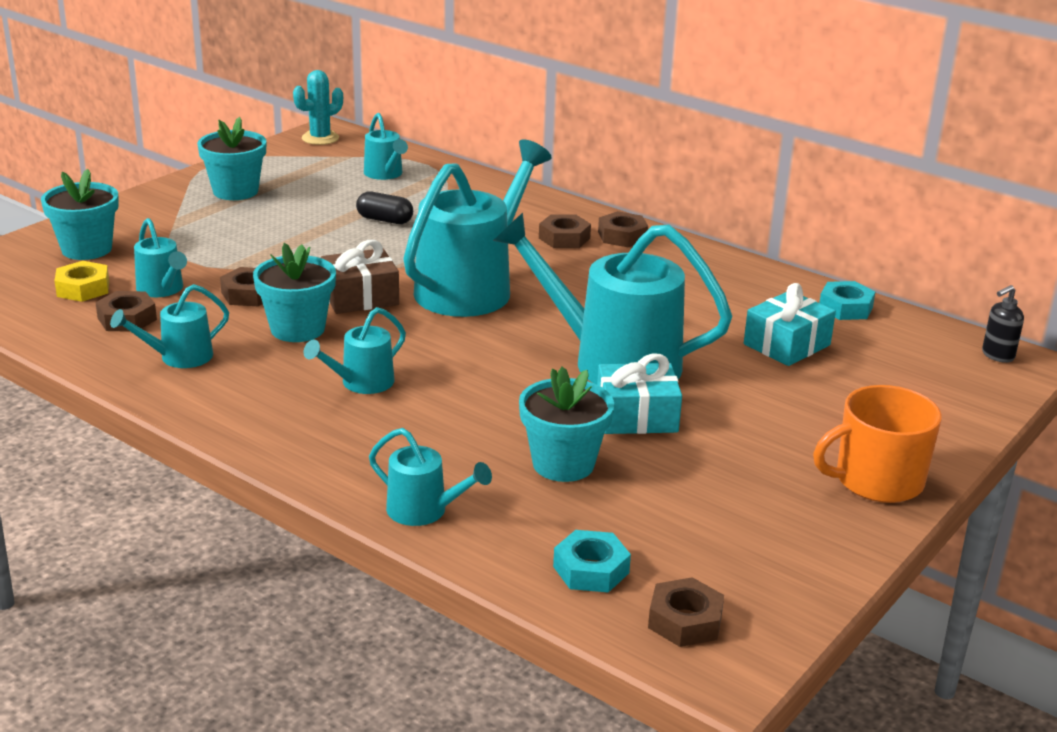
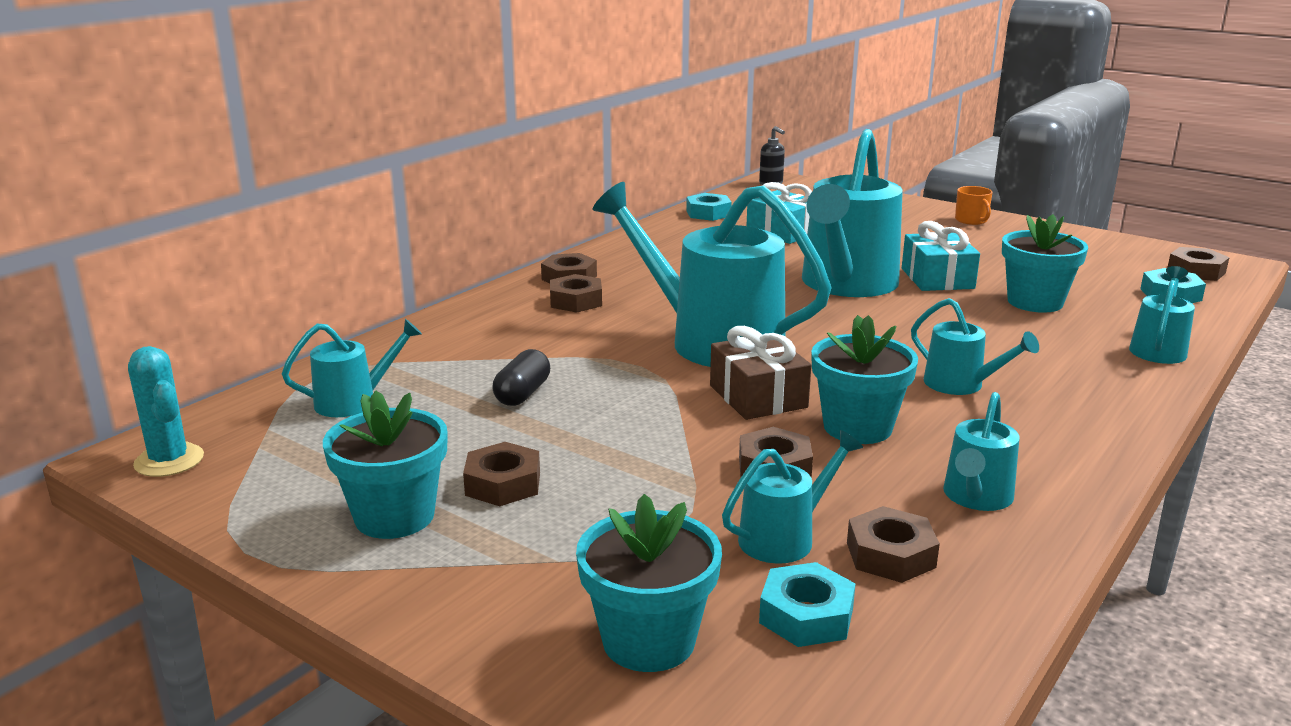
camera: 90 degrees left, 5 degrees down
(83, 288) = (806, 615): yellow nut -> turquoise nut
(179, 357) = (976, 498): turquoise watering can -> turquoise watering can turned 60 degrees clockwise
(261, 216) = (503, 484): none -> brown nut
(877, 480) = (971, 220): orange mug -> orange mug, size x0.52

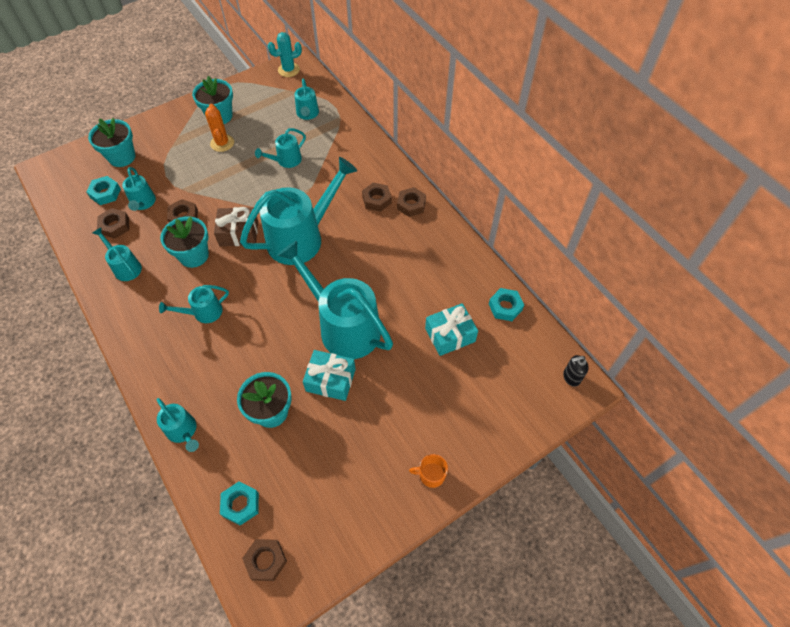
camera: 110 degrees right, 35 degrees up
(503, 484) = (222, 143): brown nut -> orange cactus
(522, 394) = (286, 161): black capsule -> turquoise watering can

